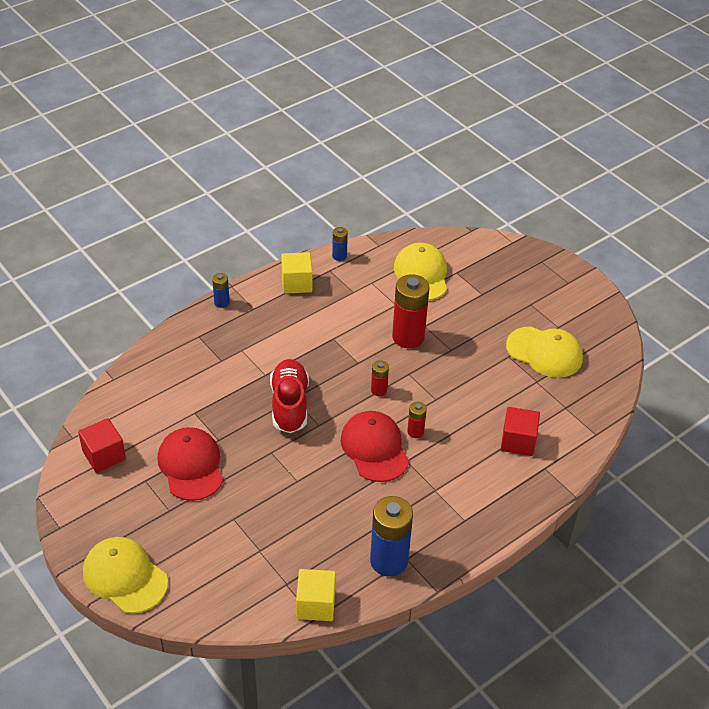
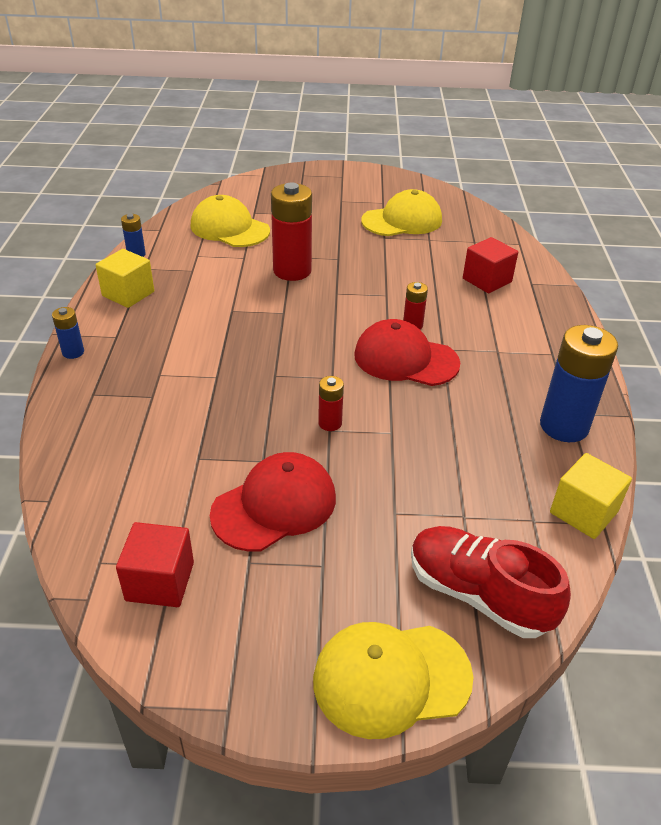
camera: 50 degrees left, 5 degrees down
(191, 466) = (274, 505): red cap -> red cap turned 120 degrees clockwise
(289, 405) = (280, 382): red shoe -> red shoe (478, 594)
(379, 390) = (335, 319): red battery -> red battery (330, 423)

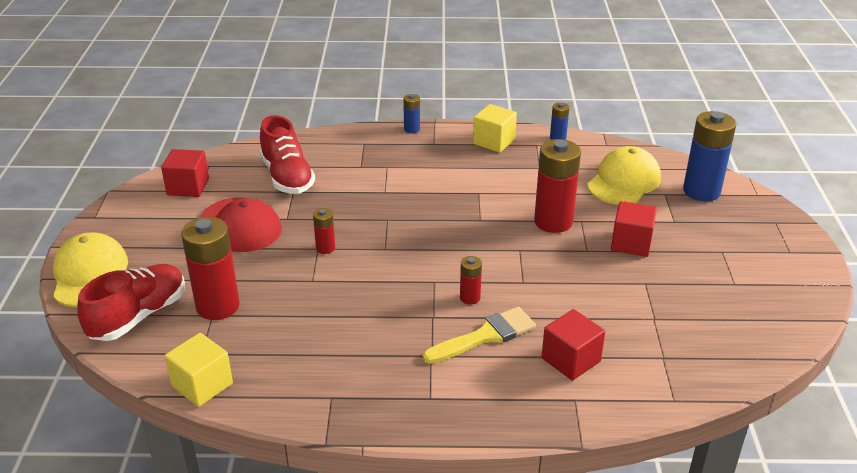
camera: 90 degrees right, 5 degrees down
(160, 465) = (287, 177): none -> red shoe
(329, 236) = (631, 243): none -> red cube
(402, 220) = (692, 298): yellow cap -> none
(405, 359) = (413, 291): red cap -> none
(448, 513) = (218, 306): none -> red battery
(465, 320) = (485, 336): none -> yellow brush
(564, 426) = (312, 389): blue battery -> blue battery (701, 191)

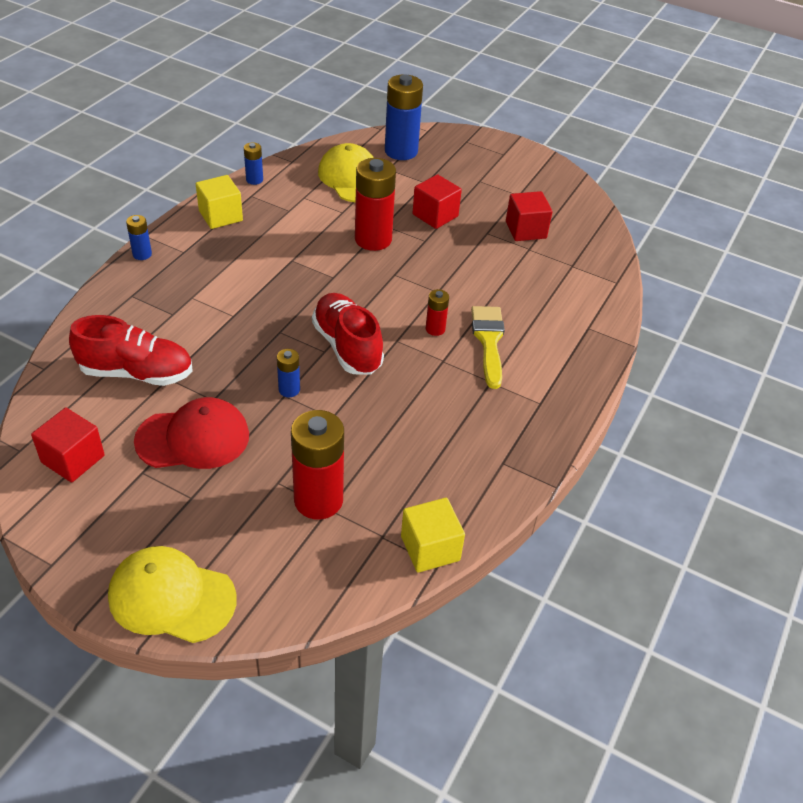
camera: 65 degrees left, 10 degrees up
(138, 316) = (285, 571): red shoe -> red shoe (347, 347)
(325, 248) = (289, 390): red battery -> blue battery
(571, 360) = (546, 310): red cube -> red cube (526, 230)

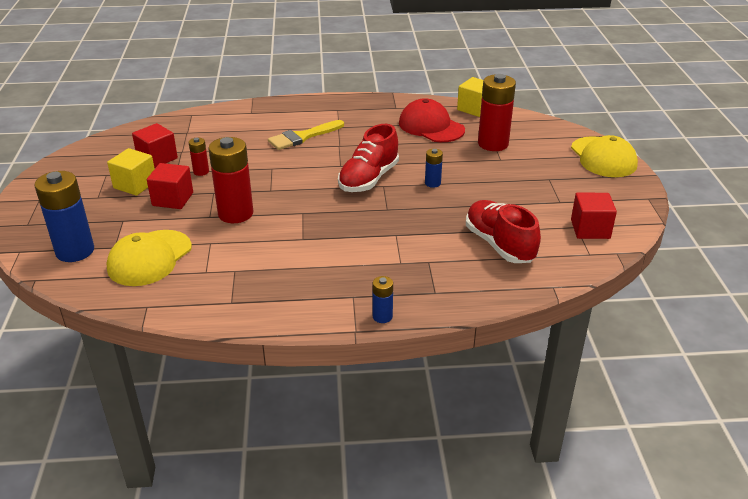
camera: 120 degrees left, 10 degrees down
(193, 438) = (514, 197): red cap -> red cap (431, 126)
(220, 216) = (281, 303): yellow cube -> yellow cube (135, 185)
(254, 180) = (202, 313): blue battery -> none
(435, 329) = (313, 156): red battery -> red battery (201, 172)

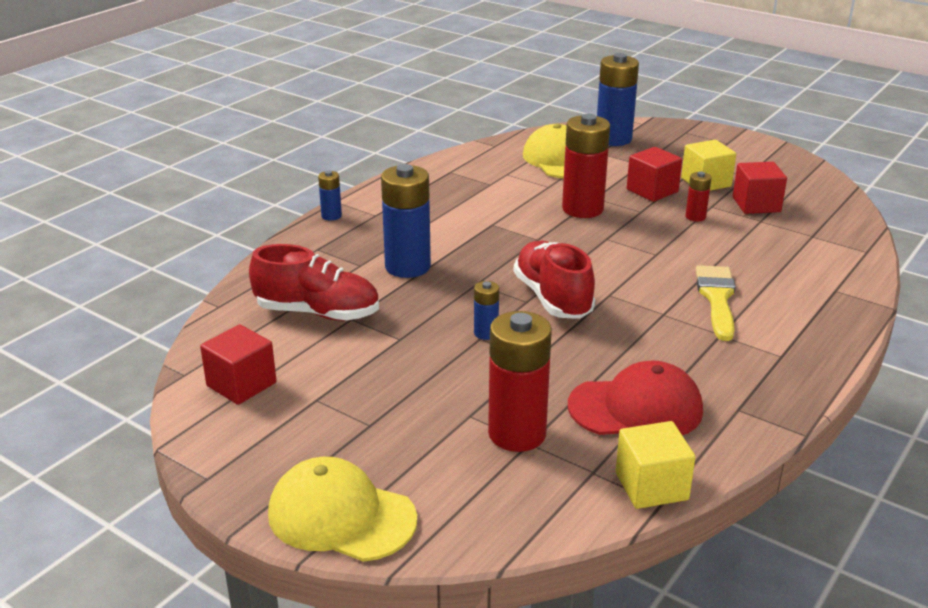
camera: 130 degrees right, 5 degrees down
(404, 242) = (407, 267): none -> blue battery

